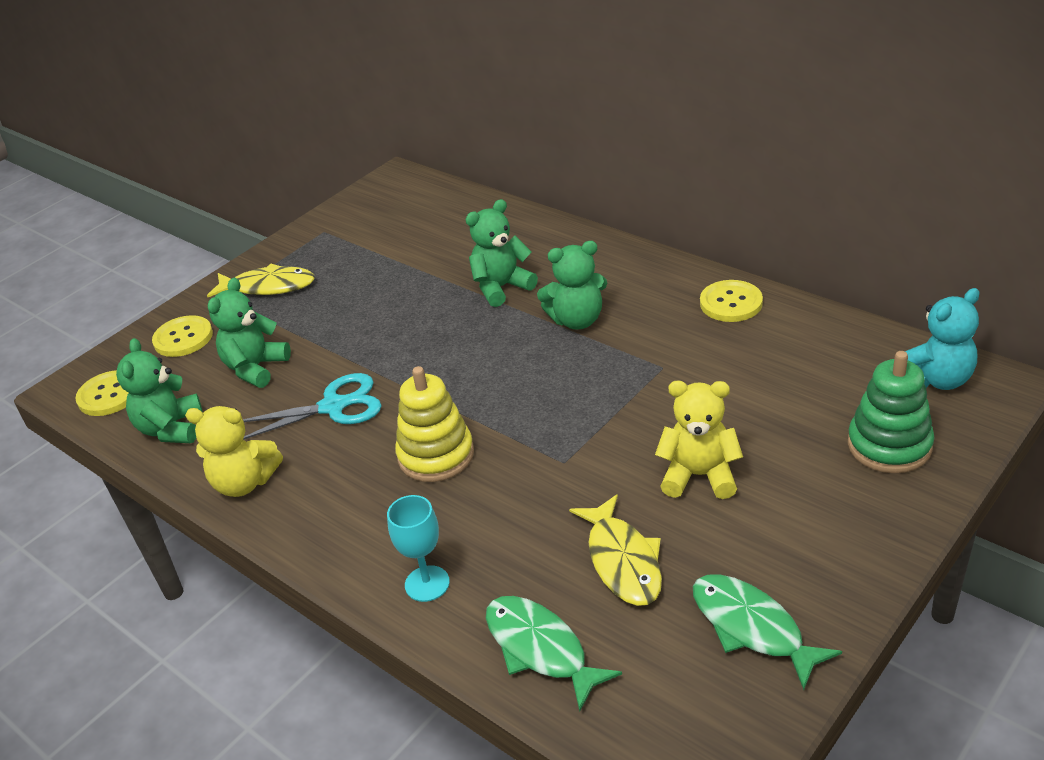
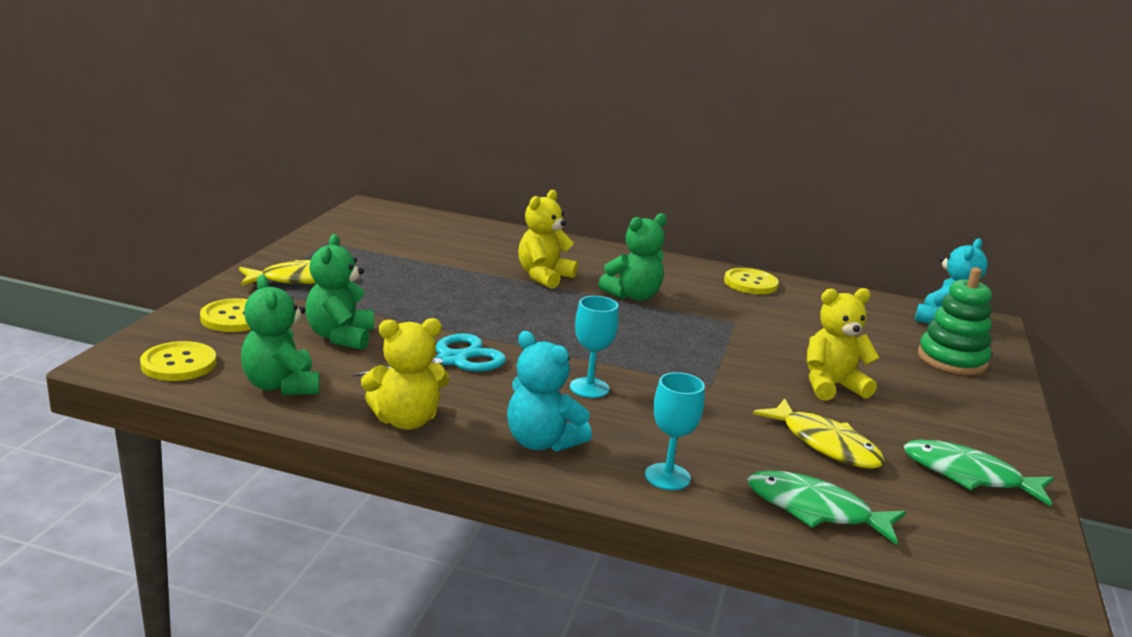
camera: 30 degrees left, 15 degrees down
(342, 523) = (542, 442): none -> turquoise teddy bear
(436, 455) = (589, 388): yellow stacking toy -> turquoise goblet
(501, 287) = (544, 277): green teddy bear -> yellow teddy bear

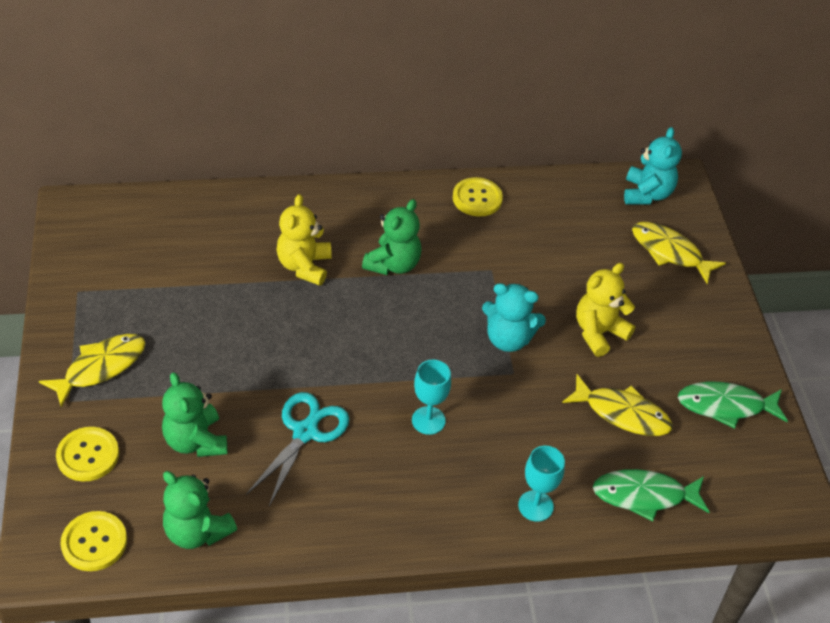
camera: 25 degrees left, 25 degrees up
(406, 420) = (320, 529): yellow teddy bear -> none
(542, 442) = (431, 507): turquoise teddy bear -> turquoise teddy bear (508, 339)
(952, 360) = (670, 252): green stacking toy -> yellow fish

